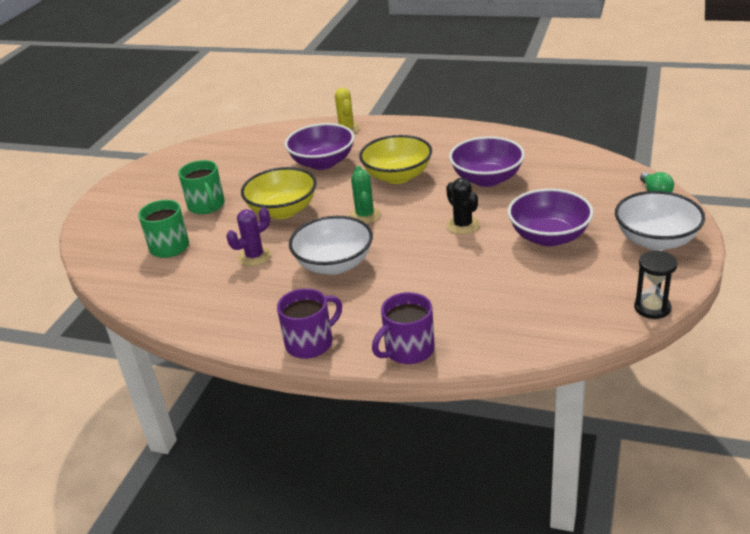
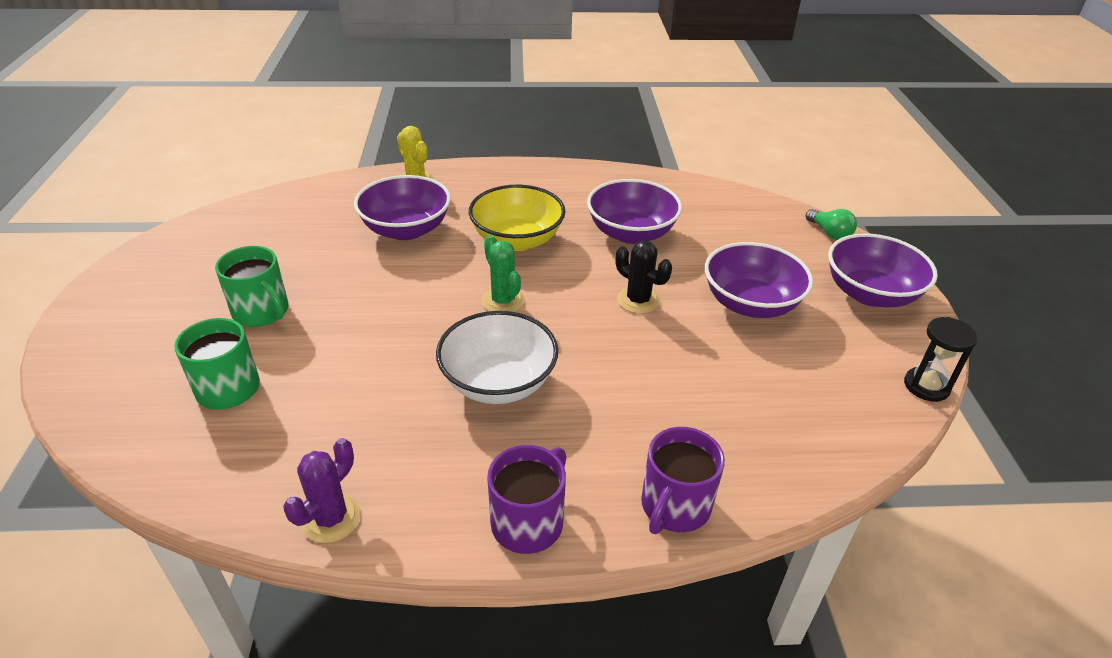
camera: 25 degrees left, 5 degrees up
(254, 256) = (373, 386): purple cactus -> purple cactus (331, 518)
(283, 210) = (383, 307): yellow bowl -> none
(656, 240) = (870, 294): white bowl -> purple bowl

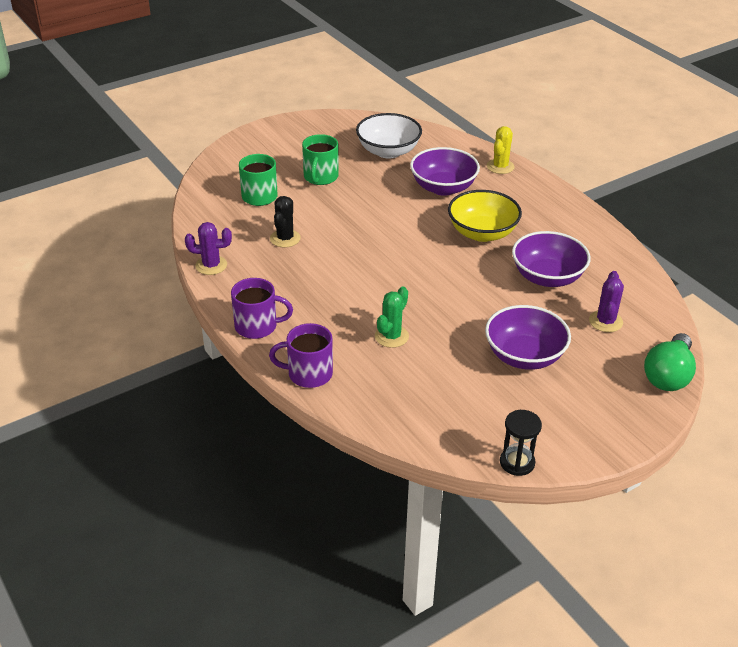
camera: 60 degrees right, 0 degrees up
(498, 382) = (344, 278): white bowl -> white bowl (388, 151)
(503, 301) = (415, 252): green cactus -> green cactus (391, 336)
(638, 300) = (473, 305): black cactus -> black cactus (285, 238)
(728, 231) = (605, 321): none -> purple cactus
(829, 233) = (668, 375): green light bulb -> green light bulb, size x1.70
(870, 294) = (604, 414): purple bowl -> none

